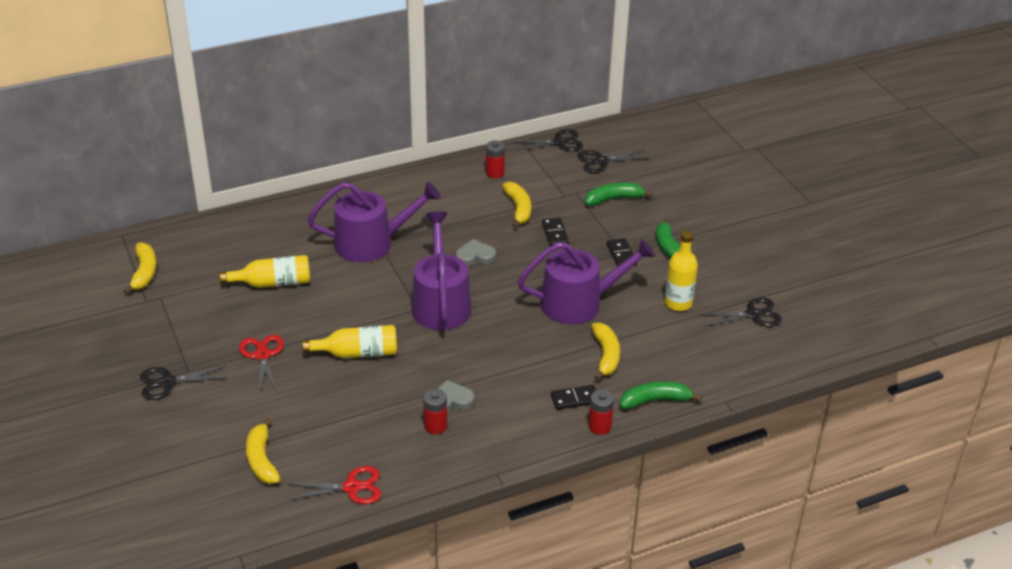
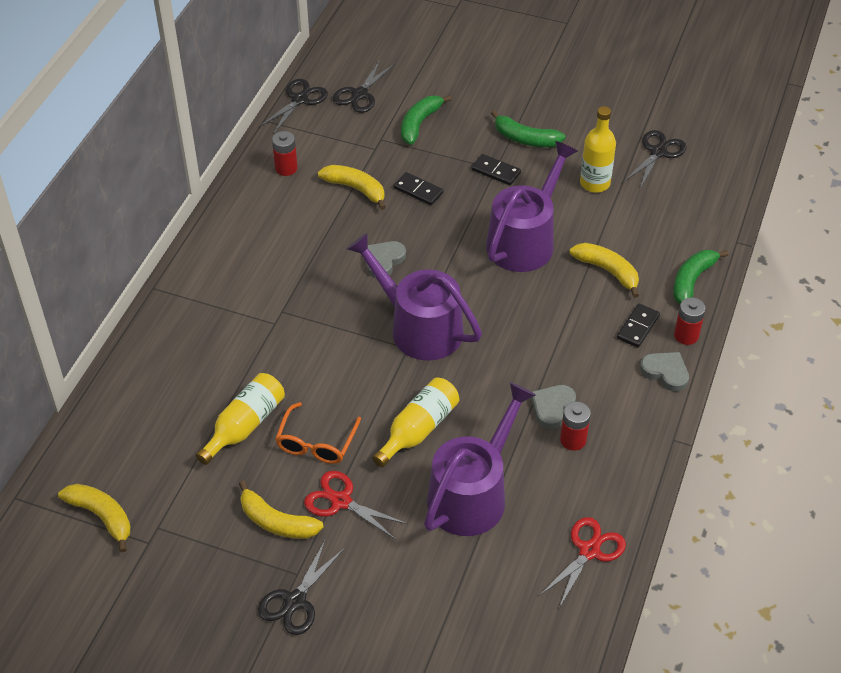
camera: 45 degrees left, 10 degrees up
(261, 460) = (485, 595): yellow banana -> yellow banana (276, 522)
(295, 318) = (316, 443): none -> orange glasses
(371, 243) = (276, 317): purple watering can -> purple watering can (472, 494)
(552, 436) = (665, 372): none -> grey heart

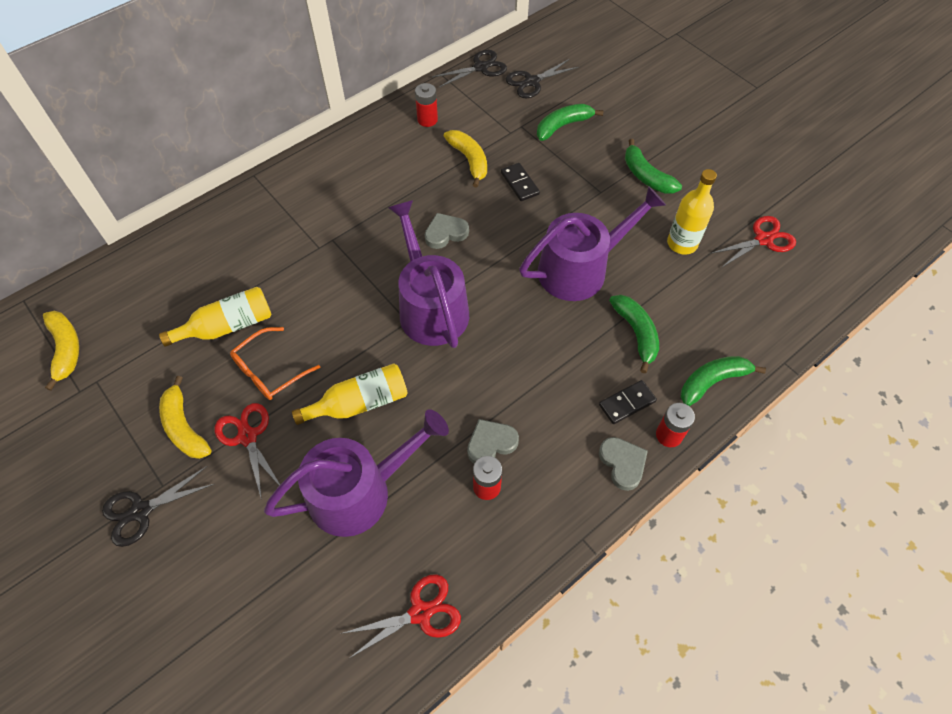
camera: 30 degrees right, 10 degrees up
(496, 171) = (599, 194): black domino -> none
(607, 271) = (636, 333): yellow banana -> green banana
(658, 152) = (763, 239): black scissors -> red scissors

